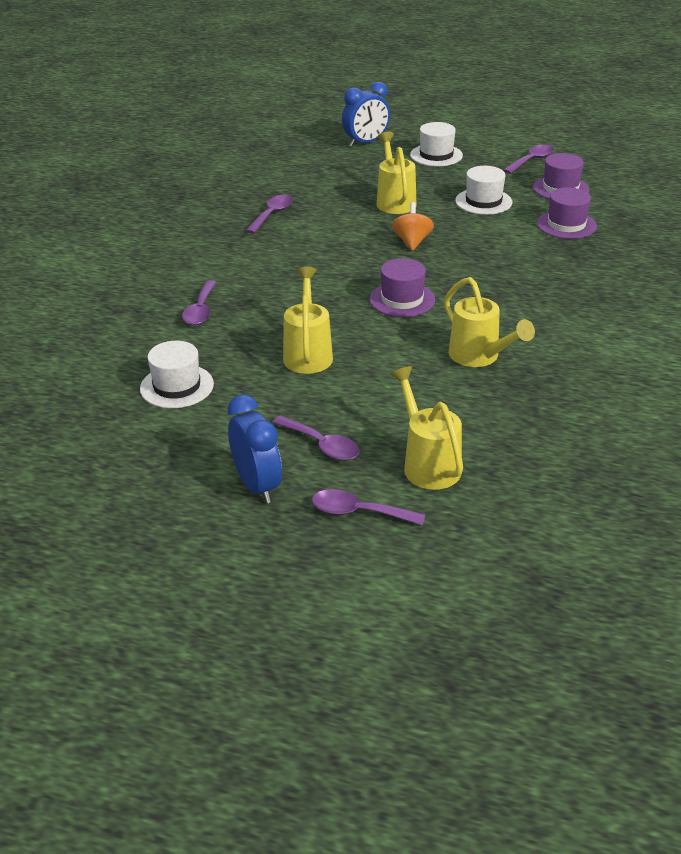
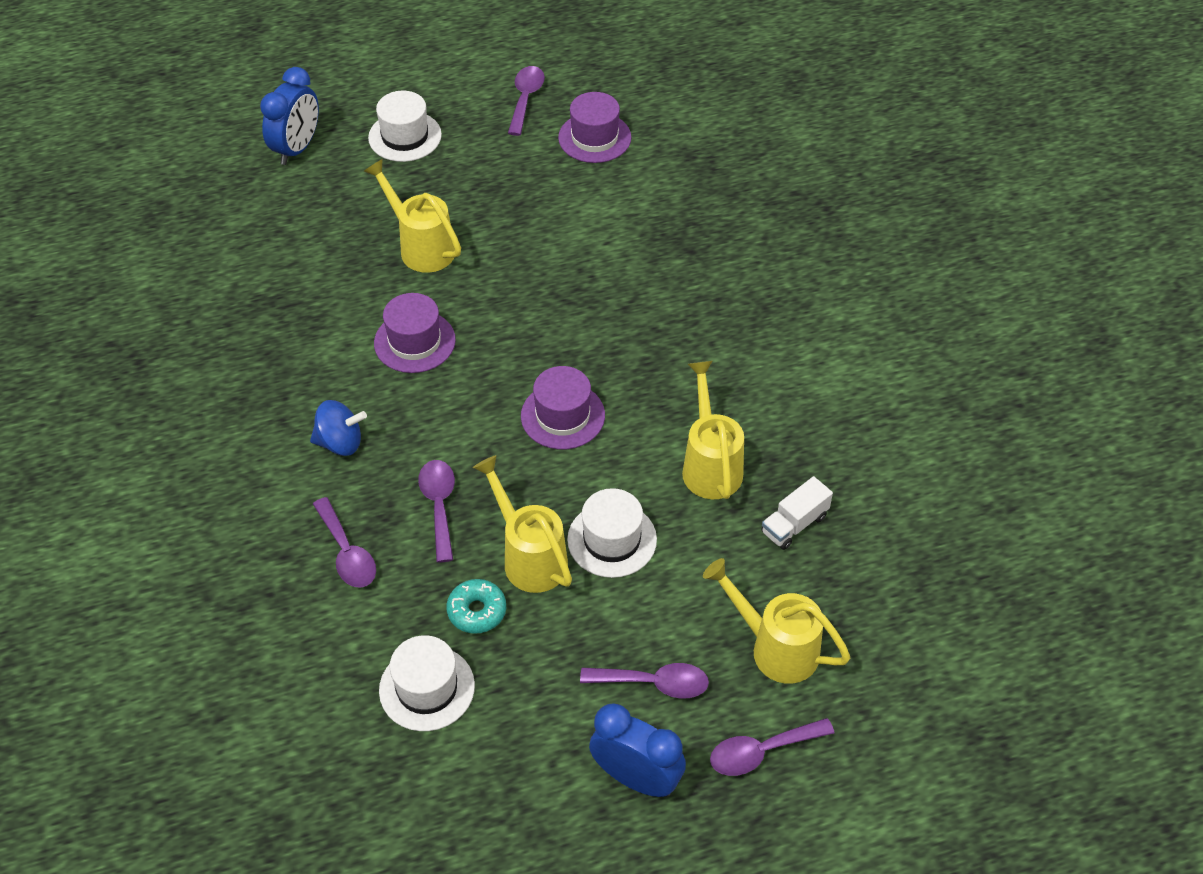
camera: 35 degrees left, 15 degrees up
(247, 365) = (477, 611): none -> turquoise donut
(251, 264) = (340, 442): none -> blue spinning top
(272, 214) = (290, 341): purple spoon -> purple spoon (439, 505)
(412, 242) = (498, 311): orange spinning top -> none
(479, 357) = (710, 465): yellow watering can -> yellow watering can turned 120 degrees counterclockwise
(483, 201) = (525, 200): white hat -> white hat (612, 539)
(510, 408) = (794, 524): none -> white truck
(566, 225) = (646, 201): purple hat -> purple hat (414, 341)

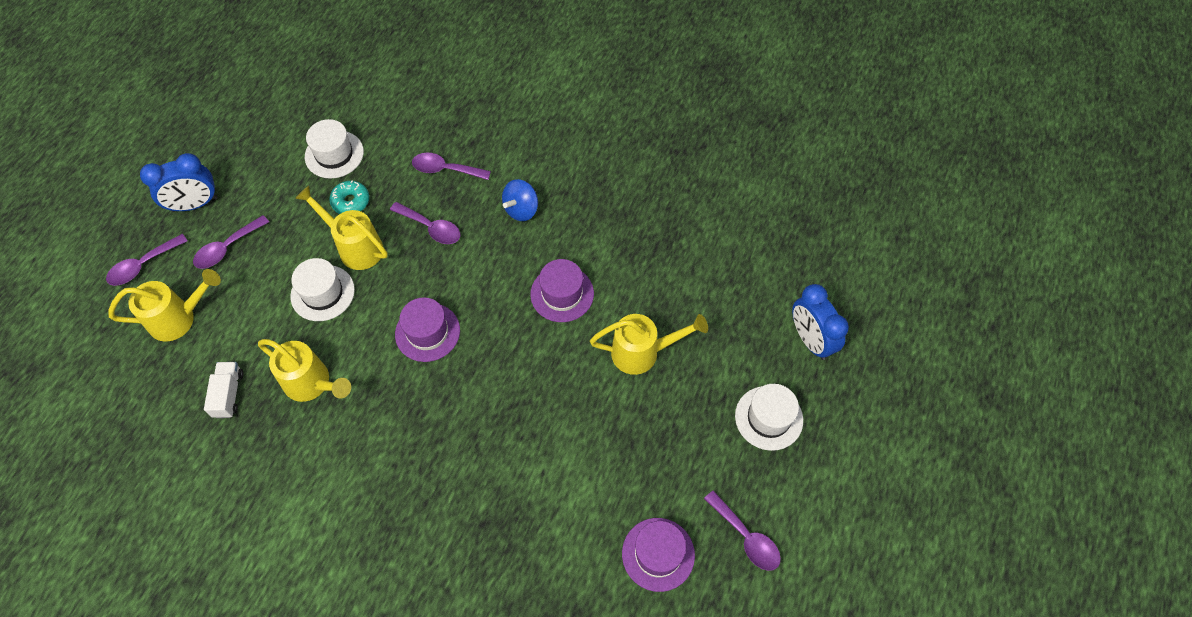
camera: 130 degrees right, 10 degrees up
(529, 557) = (355, 247): yellow watering can -> yellow watering can turned 150 degrees counterclockwise
(761, 752) = (143, 265): purple spoon -> purple spoon turned 150 degrees counterclockwise

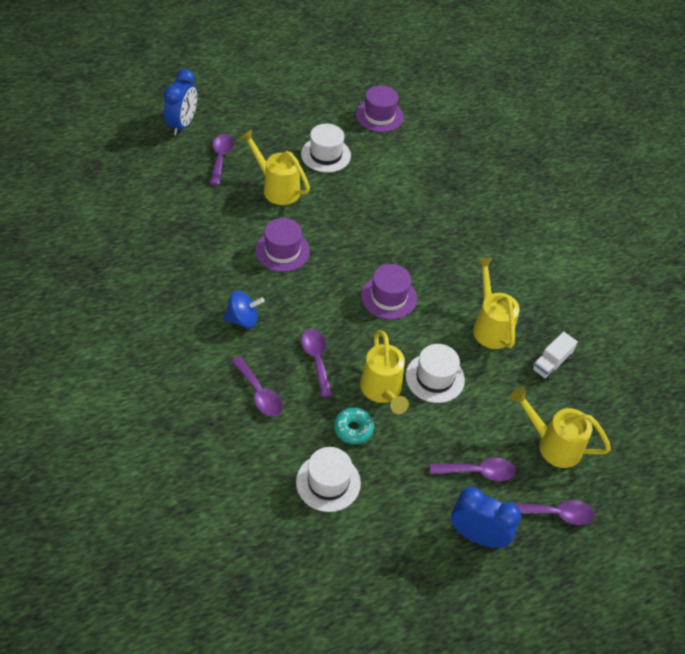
camera: 140 degrees left, 10 degrees down
(746, 537) = (330, 91): purple spoon -> purple spoon (221, 158)
(768, 418) = (254, 116): white hat -> white hat (326, 155)

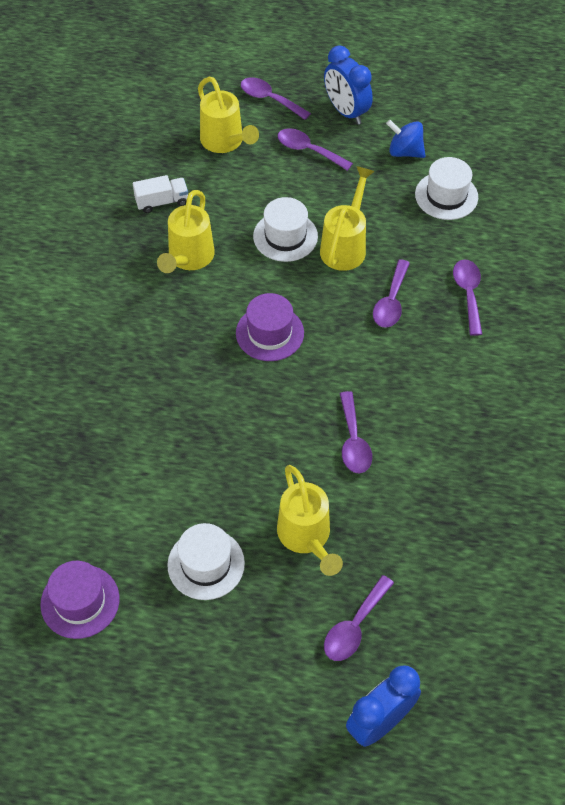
camera: 145 degrees left, 5 degrees up
(243, 319) = (445, 376): blue spinning top -> blue spinning top (404, 152)
(282, 251) = (353, 441): purple hat -> purple spoon
(353, 429) = (396, 226): turquoise donut -> none

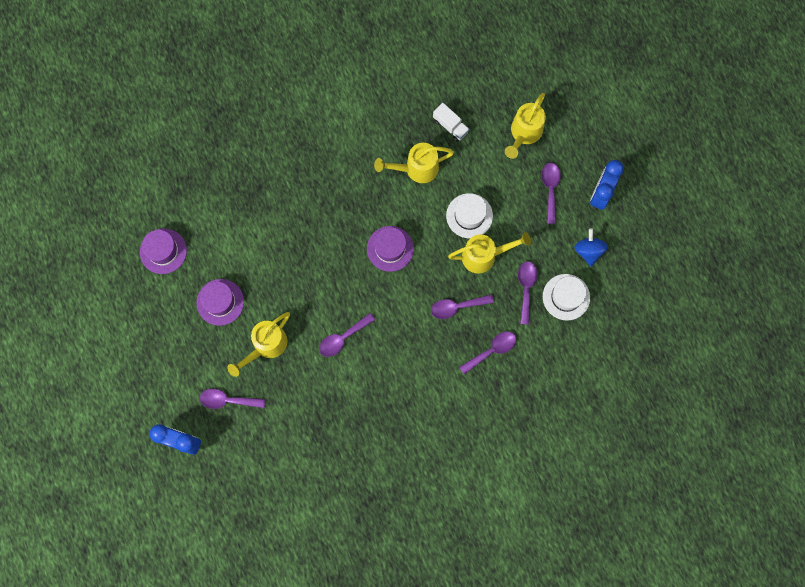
camera: 60 degrees right, 20 degrees up
(206, 564) = (220, 302): white hat -> purple hat
(269, 99) = (580, 139): purple spoon -> purple spoon (526, 288)

